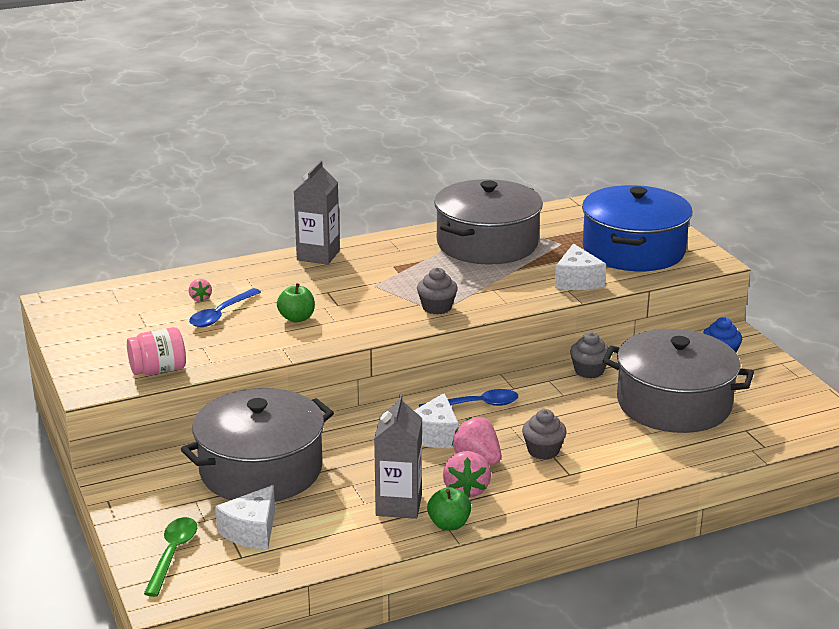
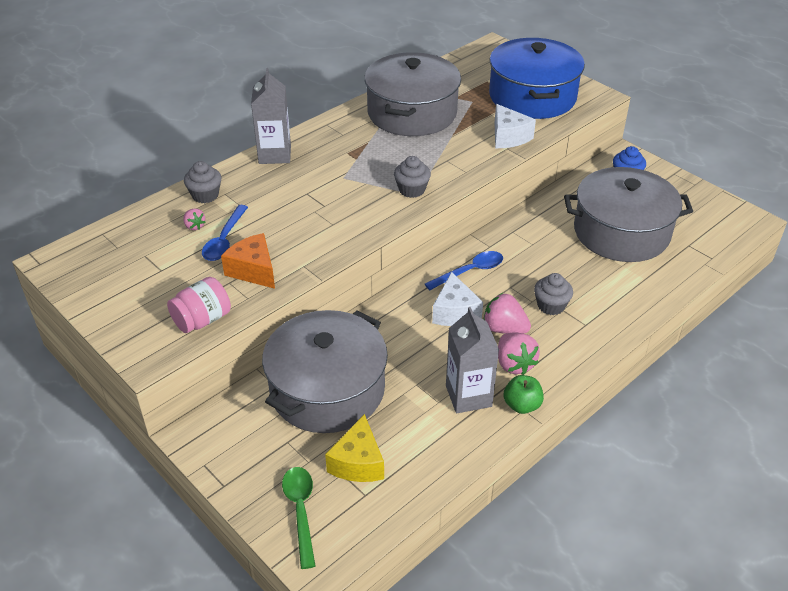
camera: 20 degrees left, 15 degrees up
(232, 342) = (253, 270): none -> orange cheese
(251, 531) = (358, 462): white cheese -> yellow cheese
(297, 318) = (297, 229): green apple -> none
(589, 371) = (538, 215): grey cupcake -> grey cupcake (205, 195)

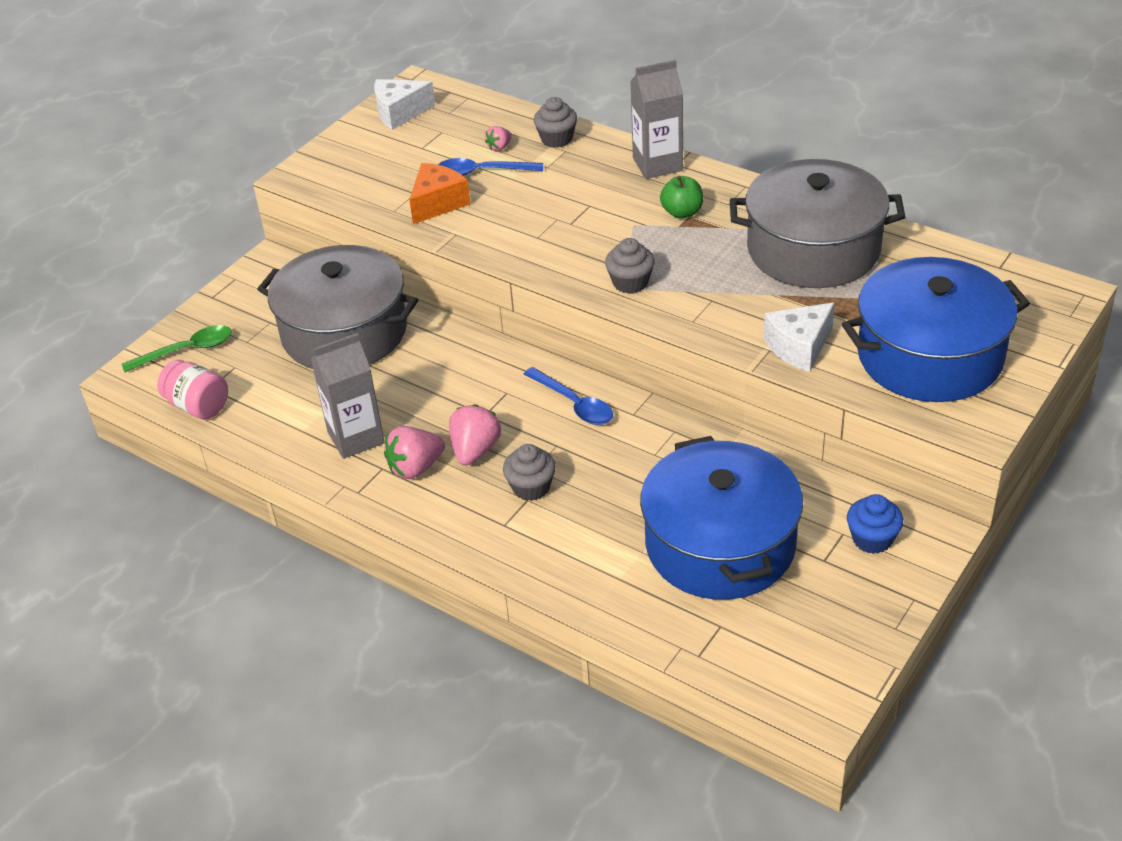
camera: 80 degrees right, 0 degrees up
(202, 320) = (354, 192): pink jar -> pink jar (198, 406)
(358, 462) = (249, 374): yellow cheese -> none
(455, 312) = (493, 404): white cheese -> white cheese (399, 113)
(522, 405) = (350, 483): green apple -> green apple (682, 212)
(621, 232) = (720, 544): grey pot -> blue pot

